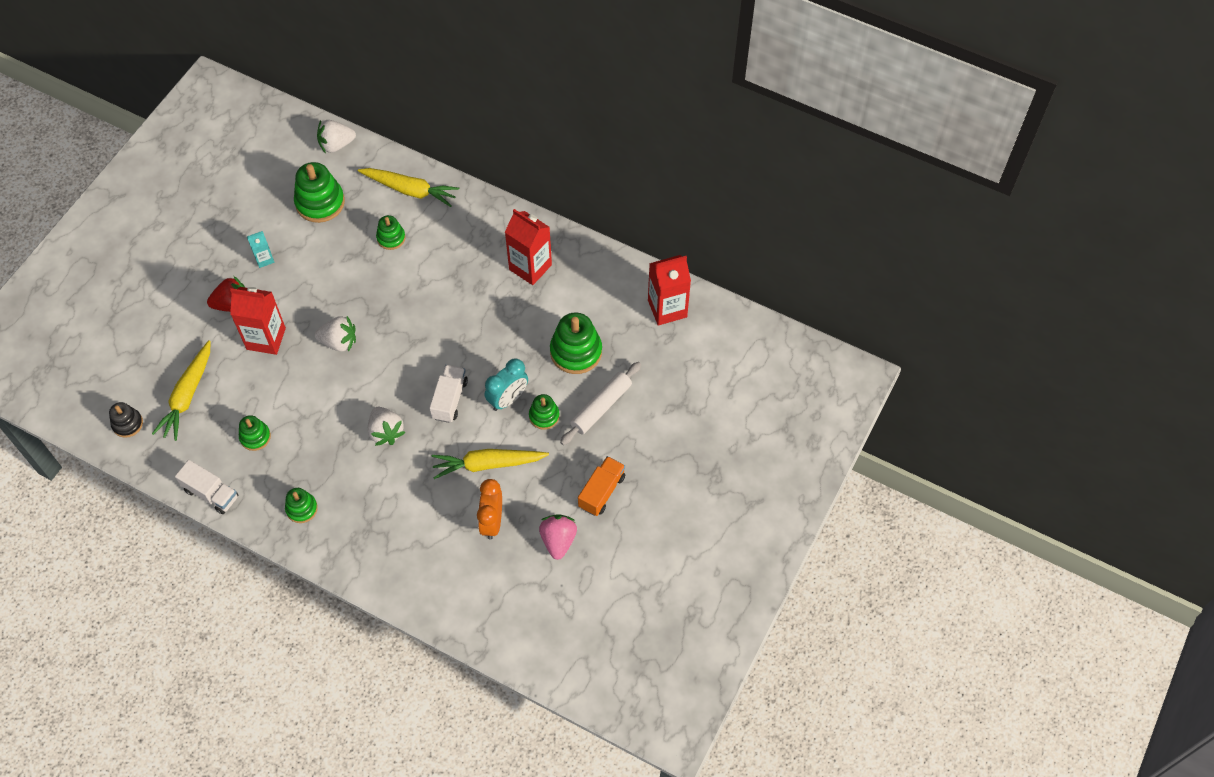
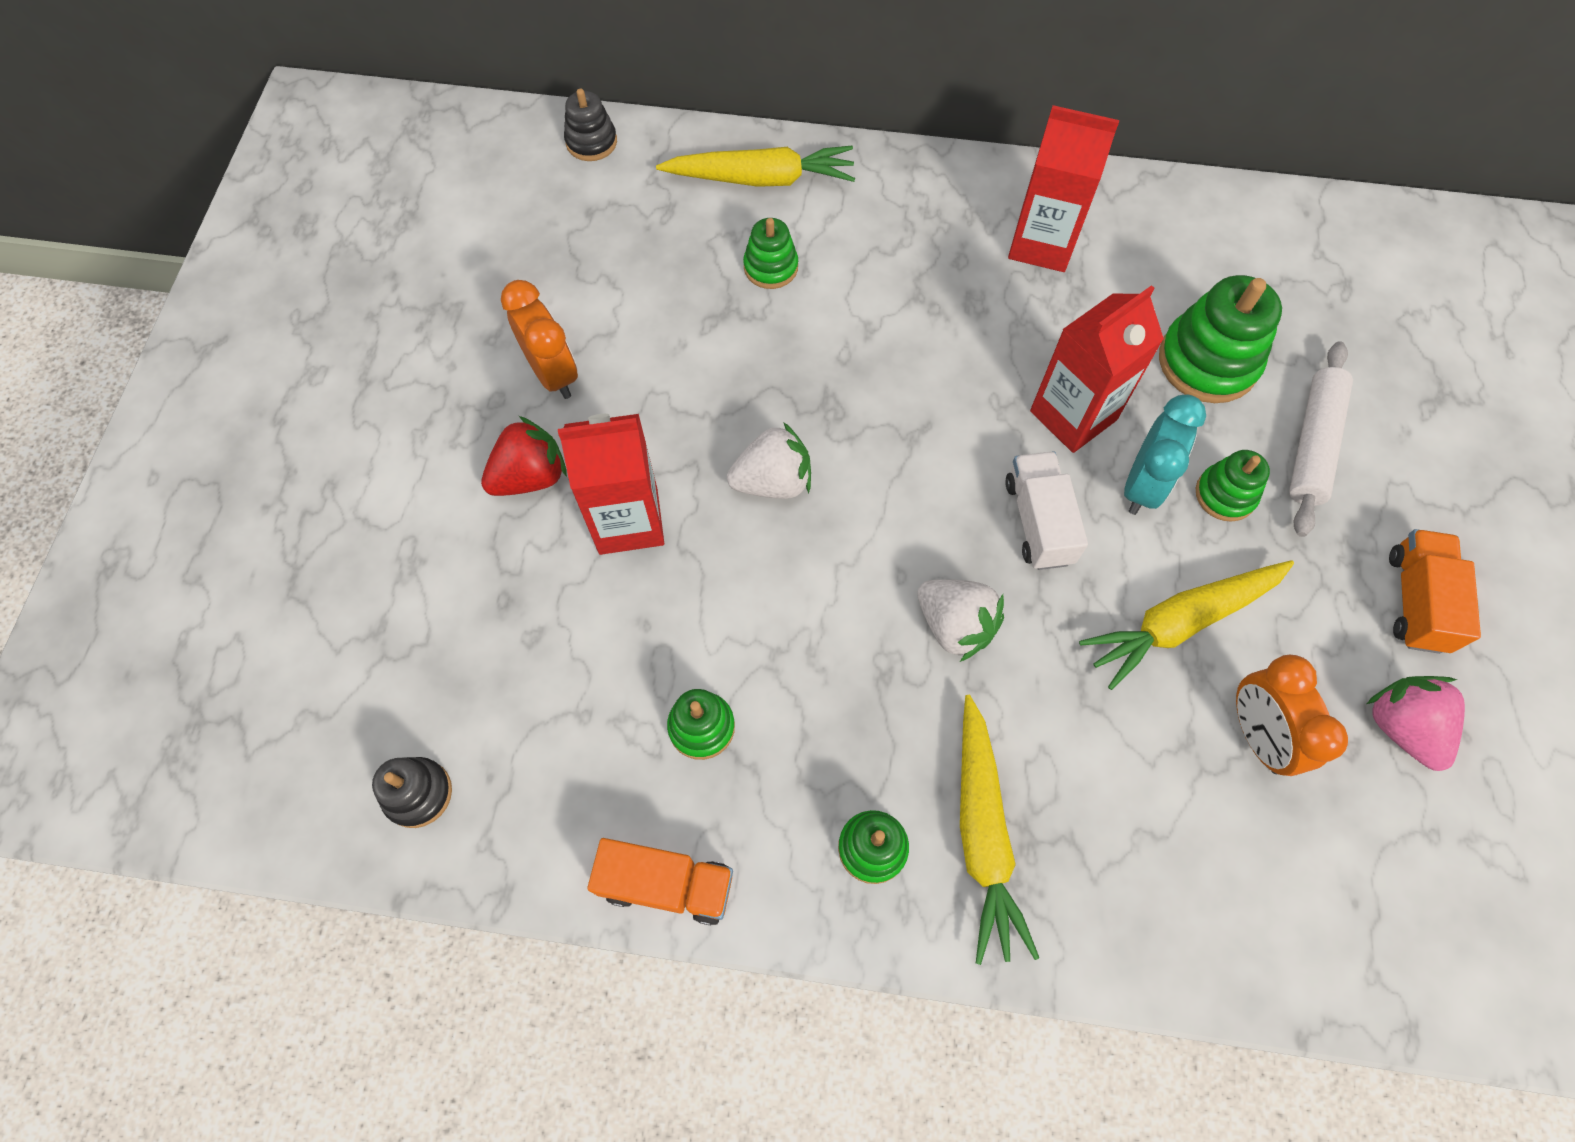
camera: 20 degrees left, 5 degrees up
(187, 395) = (521, 688): yellow carrot -> yellow carrot (982, 834)
(211, 493) = (667, 884): white truck -> orange truck
(264, 259) = (553, 374): turquoise carton -> orange clock
(320, 202) = (610, 245): green stacking toy -> none
(336, 145) = (591, 142): white strawberry -> black stacking toy
(667, 308) = (1310, 242): red carton -> red carton (1073, 415)

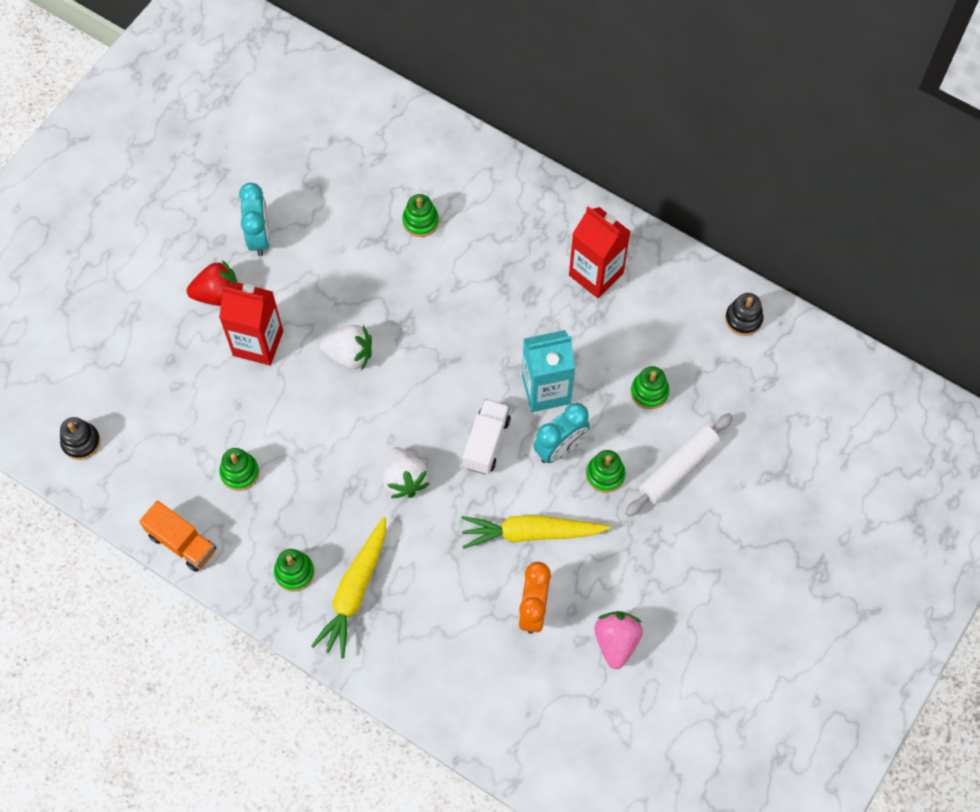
camera: 25 degrees right, 0 degrees up
(553, 374) = (259, 237): orange clock -> turquoise clock
(591, 142) = (356, 91): black stacking toy -> black stacking toy (743, 319)
(761, 179) = (447, 159): yellow carrot -> none
(1073, 415) = (546, 390): red carton -> turquoise carton
(1207, 362) = (649, 392): green stacking toy -> green stacking toy, size x0.57
(1415, 601) = (674, 581): orange truck -> none

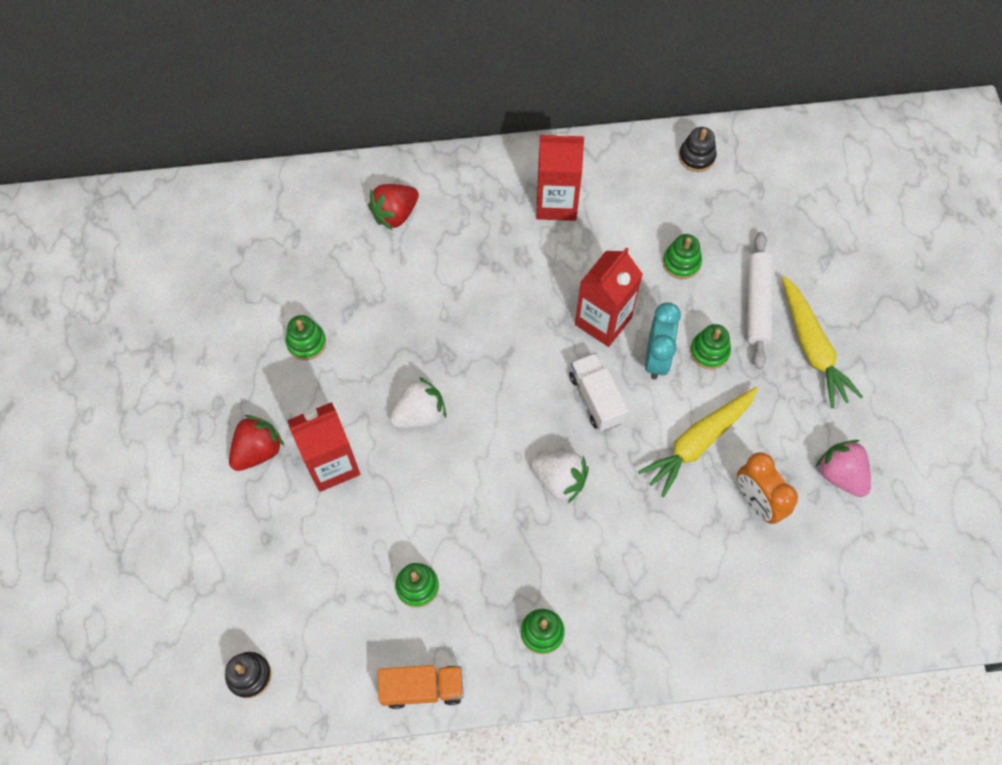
camera: 40 degrees left, 0 degrees up
(259, 237) = (251, 375): turquoise clock -> none
(354, 591) = (606, 606): yellow carrot -> yellow carrot (812, 348)
(420, 221) = (378, 262): green stacking toy -> green stacking toy (306, 342)
(466, 193) = (395, 214): none -> red strawberry
(546, 390) = (603, 321): turquoise carton -> red carton

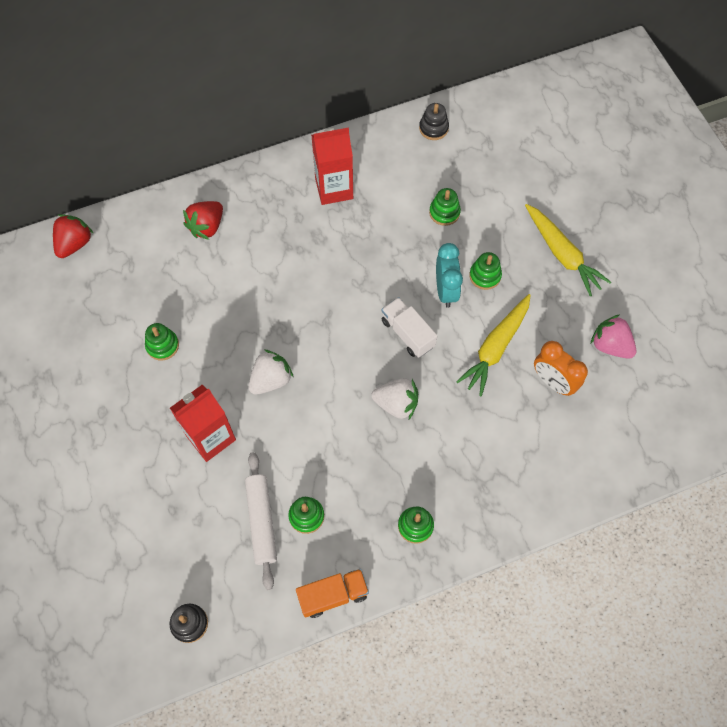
camera: 15 degrees left, 0 degrees up
(258, 450) = (146, 442): red strawberry -> red strawberry (74, 244)
(603, 321) = (396, 272): red carton -> none
(757, 304) = (511, 231): white rolling pin -> white rolling pin (261, 521)

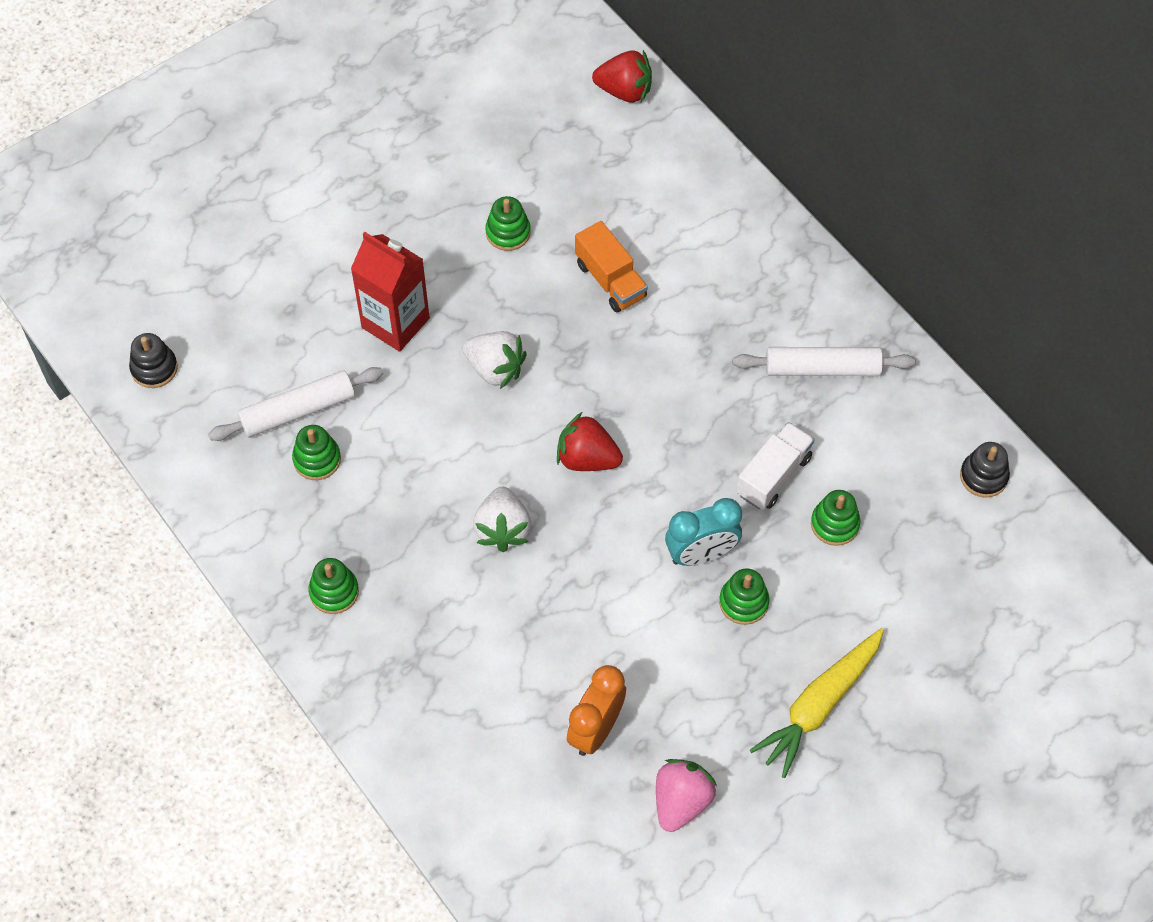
camera: 75 degrees right, 5 degrees down
(207, 227) = (702, 230): red strawberry -> red strawberry (587, 458)
(333, 595) = (221, 516): orange truck -> orange truck (610, 280)
(334, 188) = (822, 368): red carton -> white rolling pin
(407, 333) = (615, 519): white truck -> white truck (773, 475)
(495, 348) = (628, 640): yellow carrot -> none

